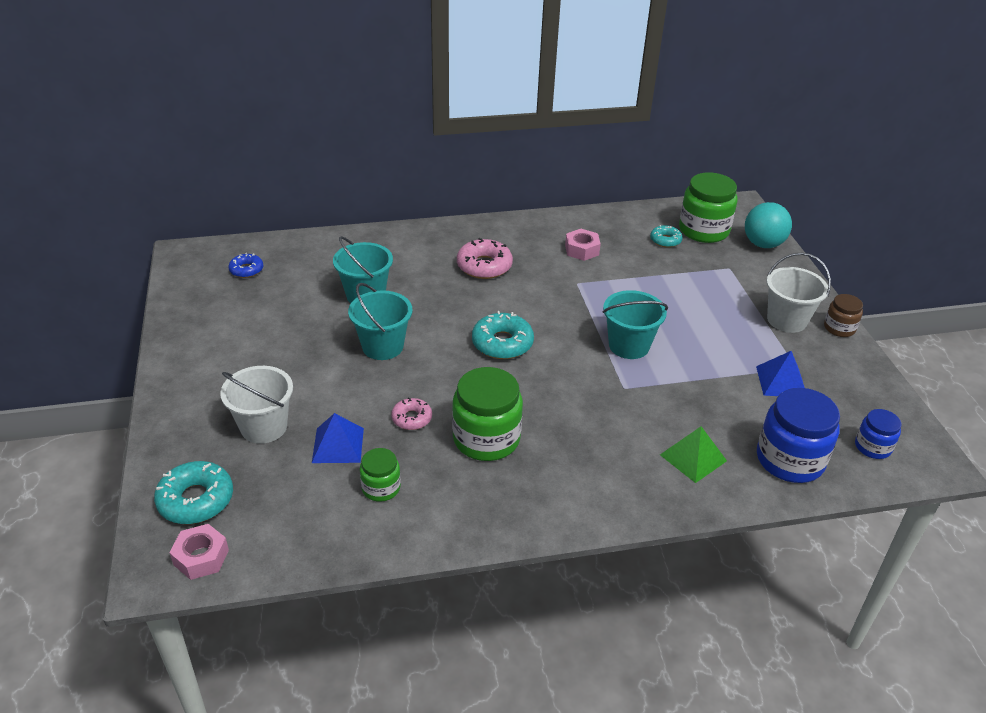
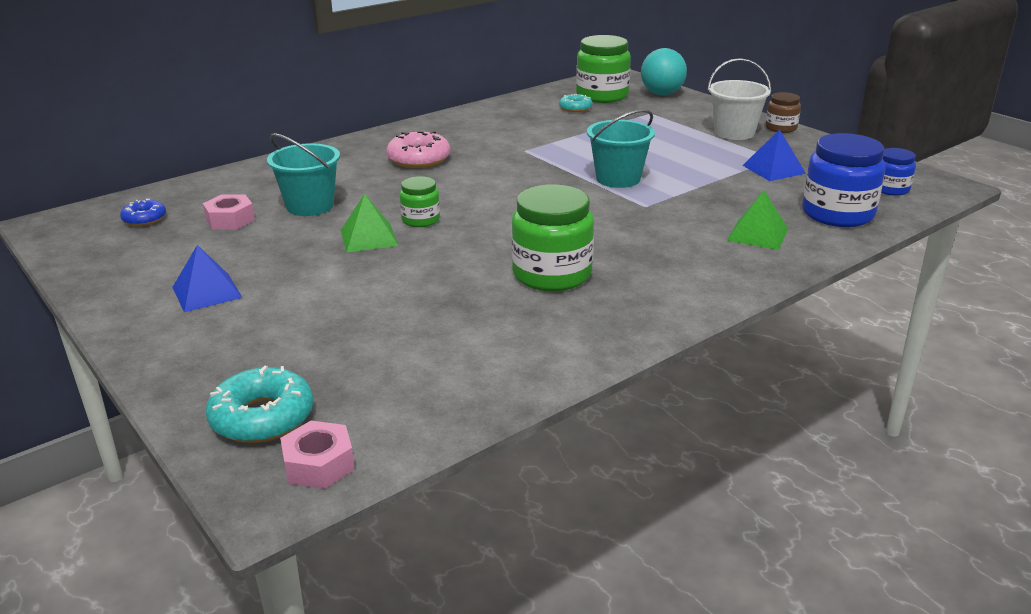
camera: 25 degrees left, 10 degrees down
(264, 427) = (290, 333): white bucket -> none
(338, 445) = (395, 323): blue pyramid -> blue pyramid (206, 292)
(381, 488) = (479, 341): green jar -> green jar (420, 220)
(382, 346) = (369, 237): turquoise bucket -> green pyramid
(412, 418) = (457, 281): pink donut -> none
(502, 343) = (495, 205): turquoise donut -> none
(582, 250) = (504, 129): pink nut -> pink nut (230, 220)

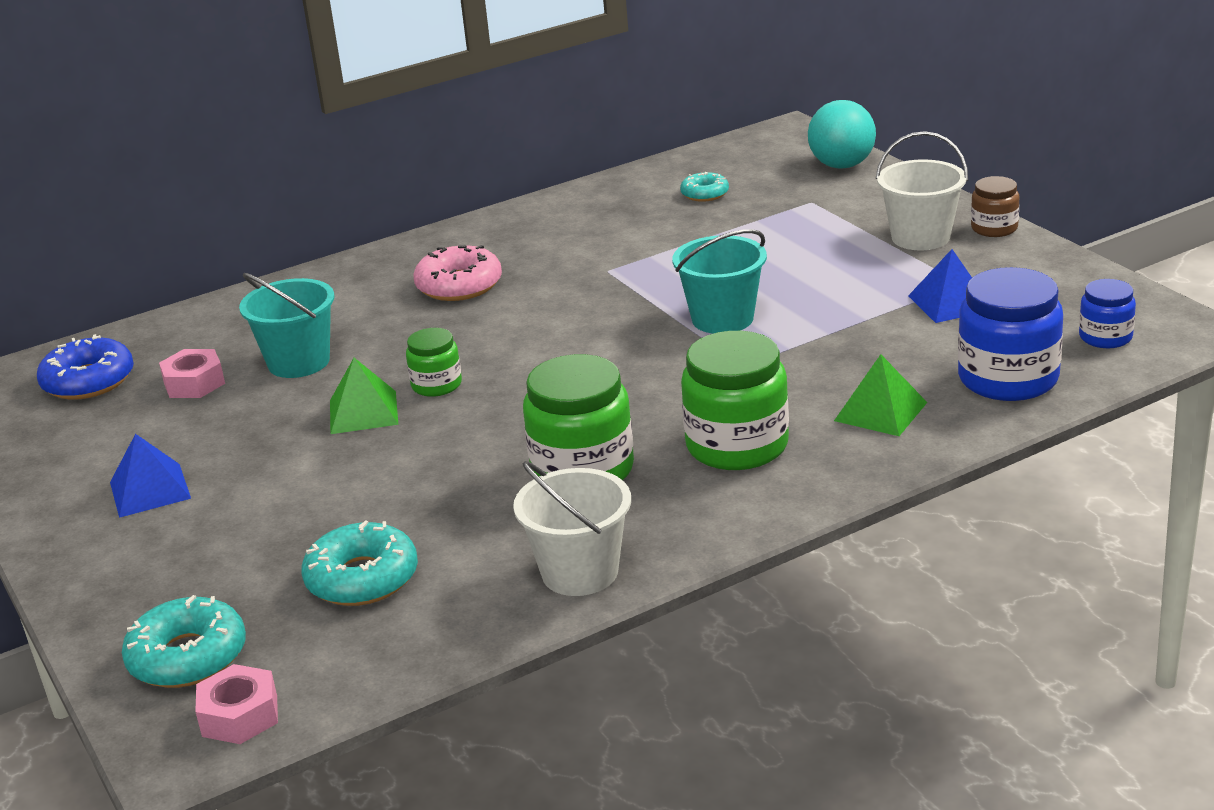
camera: 10 degrees right, 0 degrees up
(144, 219) = (88, 381): blue donut -> blue donut, size x1.68
(399, 353) = (362, 578): none -> turquoise donut
(576, 345) = (580, 572): none -> white bucket
(602, 95) = (751, 170): green jar -> green jar (737, 446)

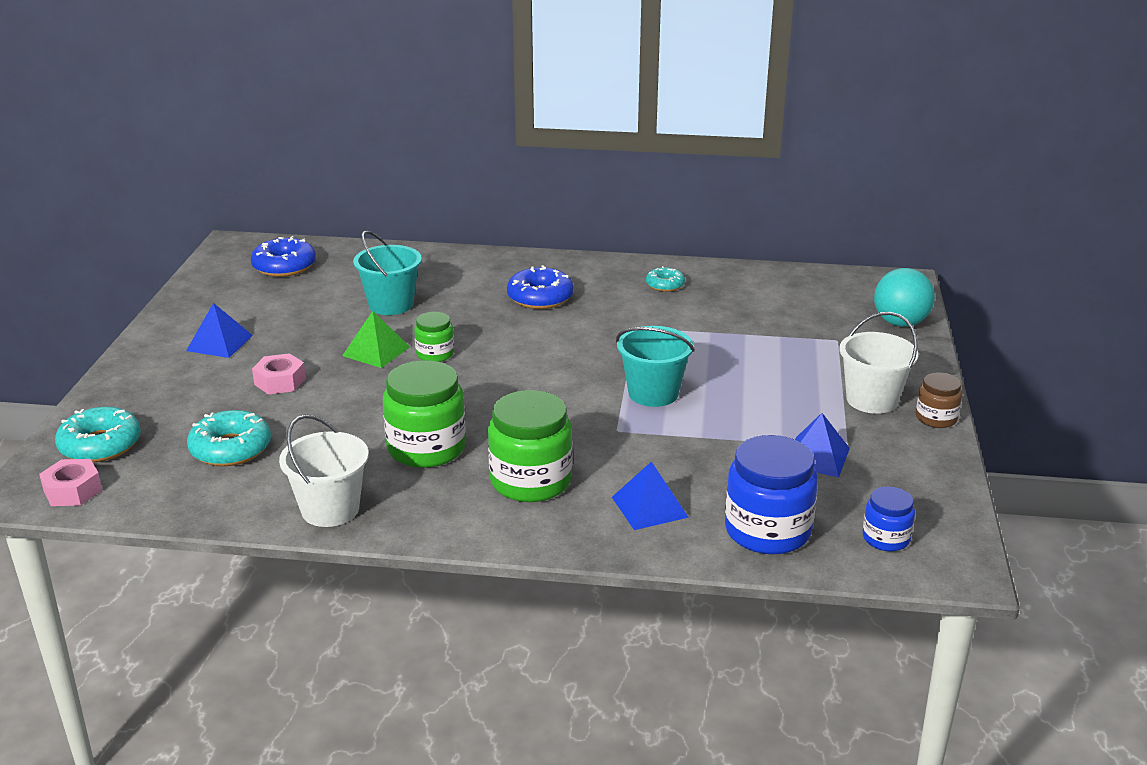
camera: 35 degrees right, 0 degrees up
(194, 383) = (326, 292): pink nut -> pink nut (280, 381)
(459, 285) = (540, 297): pink donut -> blue donut
(704, 194) = (776, 303): turquoise donut -> turquoise donut (665, 285)
(881, 411) = (649, 507): green pyramid -> blue pyramid

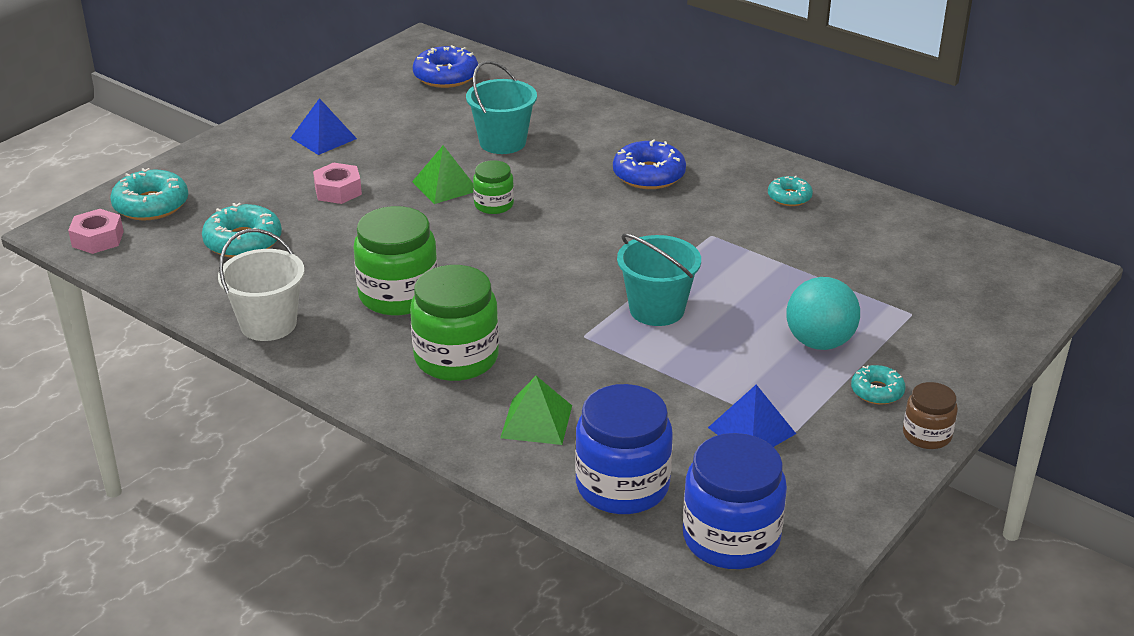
camera: 30 degrees right, 5 degrees up
(649, 507) = (536, 421): blue pyramid -> green pyramid
(871, 400) = (877, 391): white bucket -> turquoise donut
(886, 538) = (731, 538): blue jar -> blue jar, size x1.84
(900, 323) = (1007, 316): turquoise ball -> turquoise ball (819, 342)

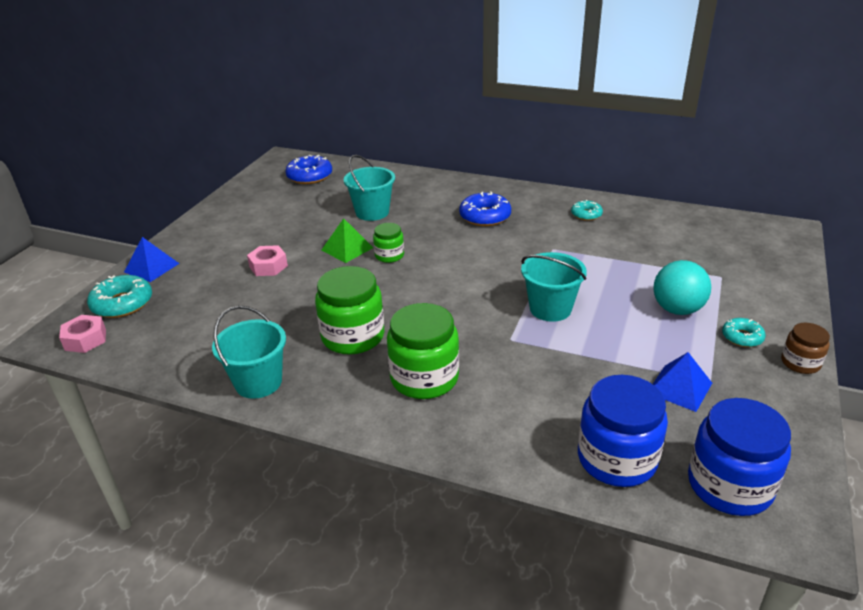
camera: 15 degrees left, 0 degrees up
(243, 241) = (209, 318): turquoise donut -> none
(268, 324) = (258, 382): white bucket -> turquoise bucket
(323, 138) = (240, 231): blue pyramid -> blue pyramid (151, 267)
(536, 421) = (516, 418): green pyramid -> none

